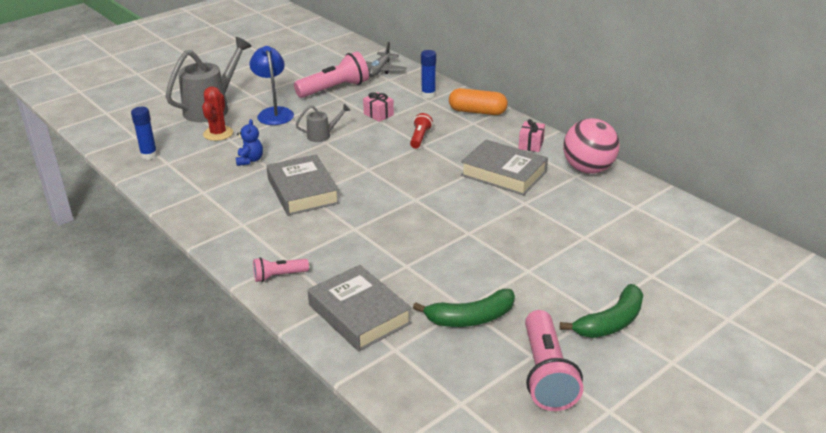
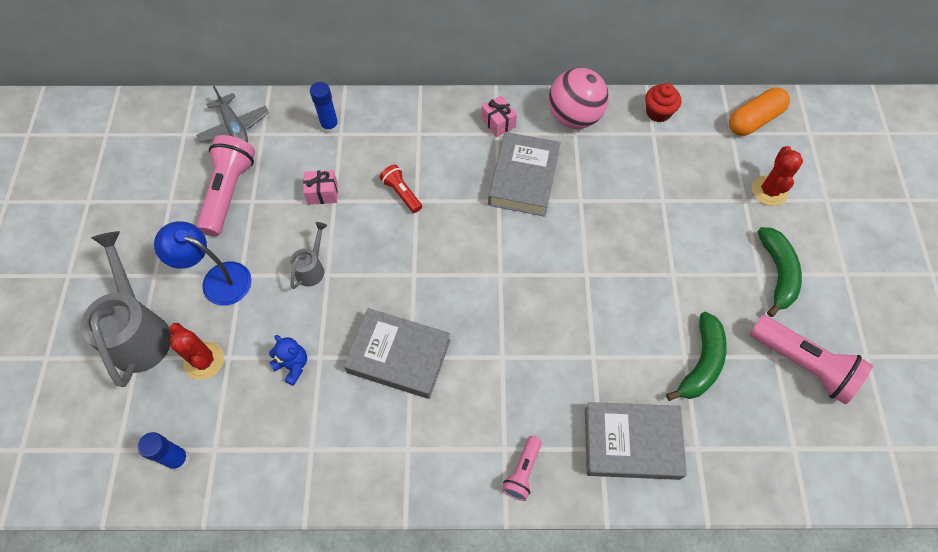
camera: 50 degrees left, 30 degrees up
(477, 112) = (403, 115): orange capsule -> orange capsule (754, 120)
(503, 173) = (523, 178): grey book -> grey book turned 60 degrees counterclockwise
(657, 200) = (658, 112): none -> red cupcake
(682, 284) = (769, 191): none -> red cactus

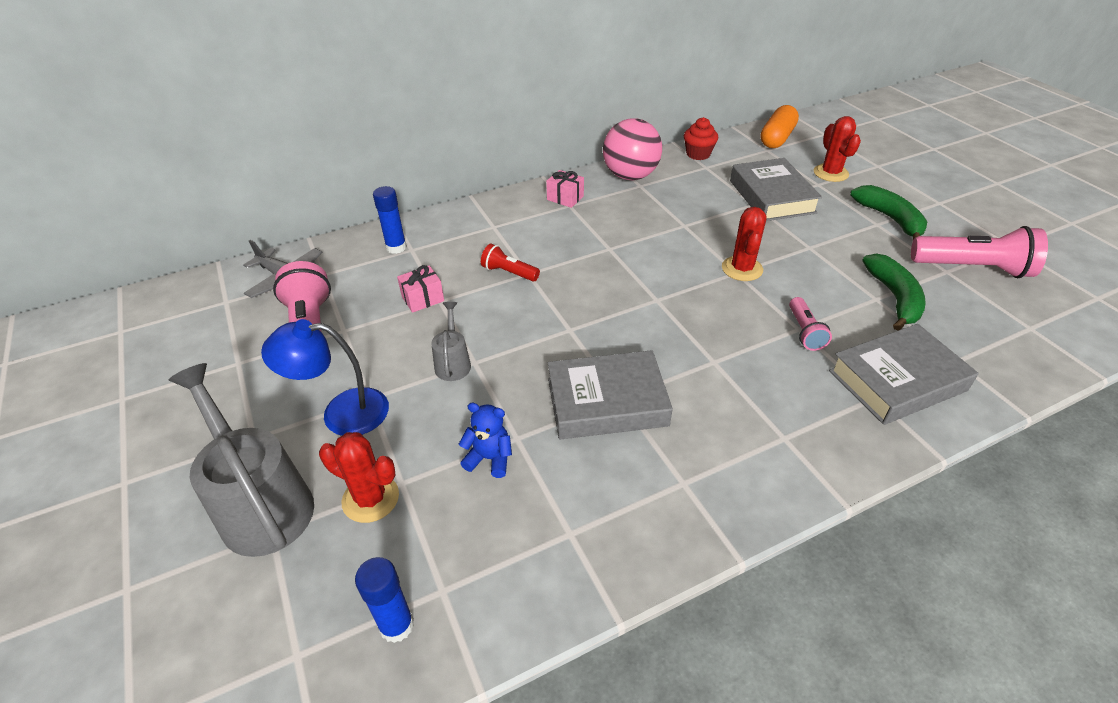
camera: 25 degrees left, 20 degrees down
(522, 471) = (820, 450): pink flashlight -> pink flashlight (804, 332)
(523, 178) = (620, 227): grey book -> grey book (771, 196)
(594, 272) = (742, 269): none -> red cactus

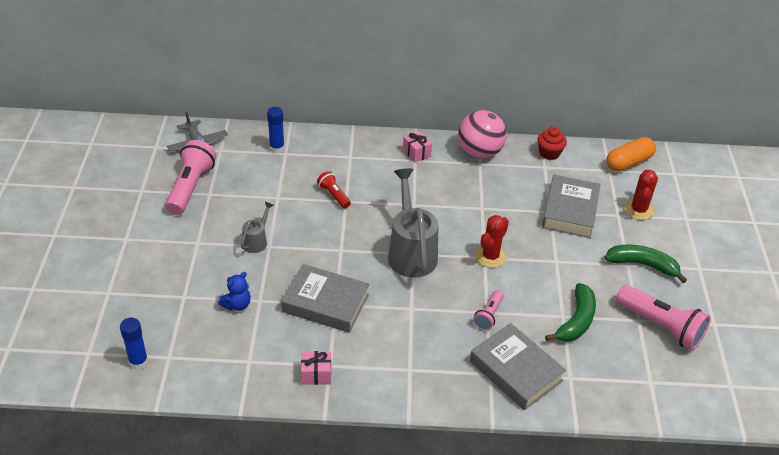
camera: 25 degrees right, 0 degrees up
(262, 504) = (111, 276): grey watering can -> grey watering can (411, 252)
(342, 413) = (178, 244): blue lamp -> none
(370, 498) = (164, 297): red cactus -> none
(423, 299) = (268, 192): pink gift -> pink gift (316, 374)
(489, 458) = (237, 305): blue teddy bear -> blue teddy bear turned 90 degrees clockwise
(890, 219) = (642, 265): green banana -> green banana turned 75 degrees counterclockwise
(897, 381) = (515, 371): grey book -> grey book turned 45 degrees clockwise

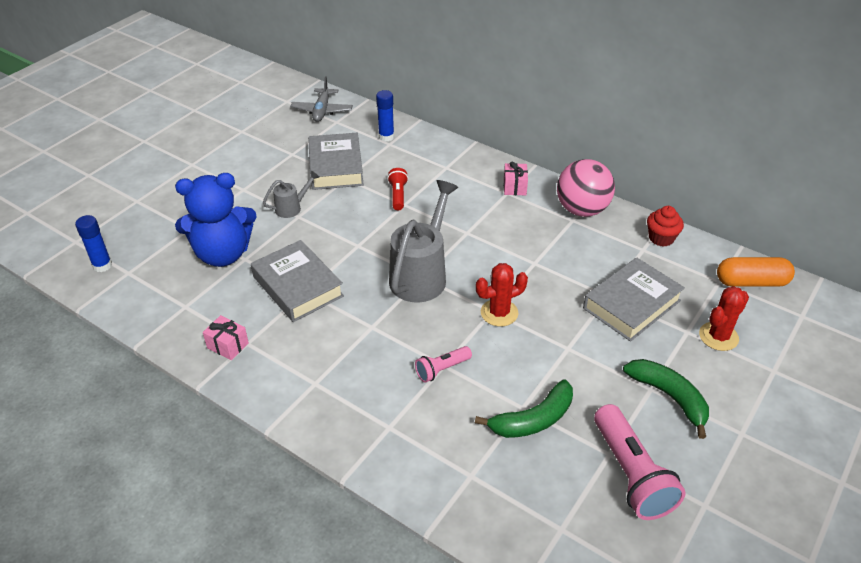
camera: 35 degrees right, 0 degrees up
(190, 187) = (282, 143): pink flashlight -> none
(237, 305) = (223, 254): blue teddy bear -> blue teddy bear, size x2.21
(515, 371) = (418, 438): grey book -> grey book (335, 167)

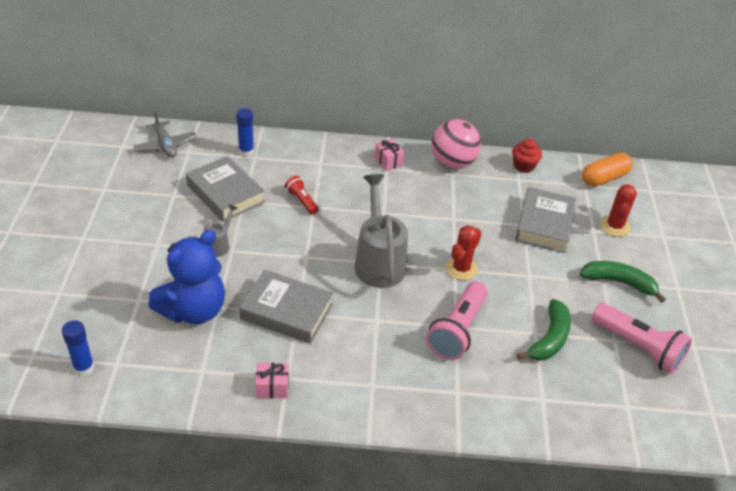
camera: 35 degrees left, 0 degrees up
(442, 369) = (457, 330): pink flashlight -> pink flashlight, size x1.88

